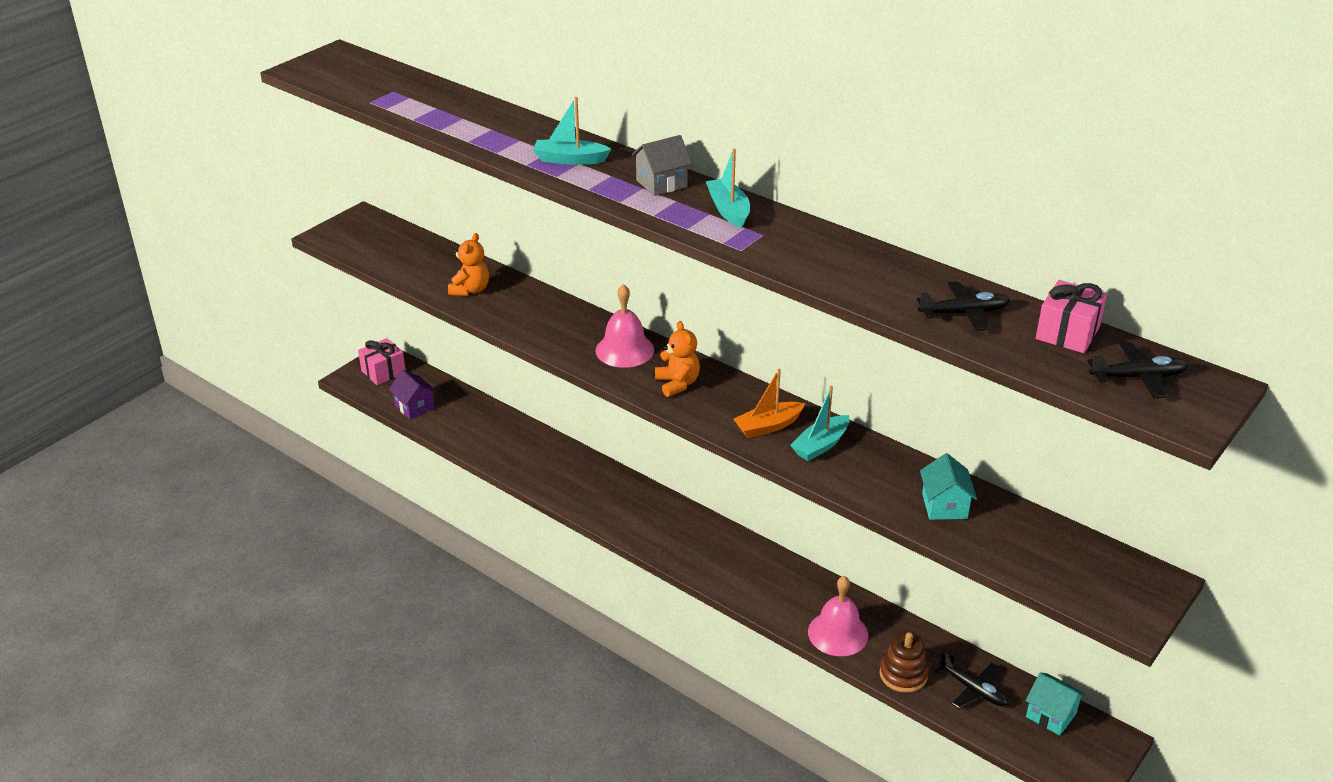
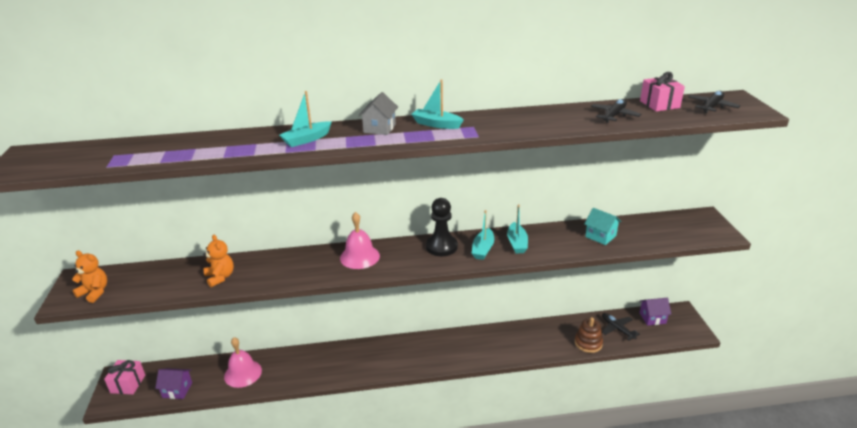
camera: 45 degrees left, 5 degrees down
(677, 384) = (412, 256): orange teddy bear -> orange teddy bear (94, 292)
(727, 394) = (441, 247): none -> black pawn
(768, 426) = (483, 249): orange boat -> turquoise boat
(838, 633) = (542, 346): pink bell -> pink bell (243, 373)
(973, 689) = (617, 329): black plane -> black plane turned 120 degrees counterclockwise
(1051, 715) = (652, 318): turquoise house -> purple house

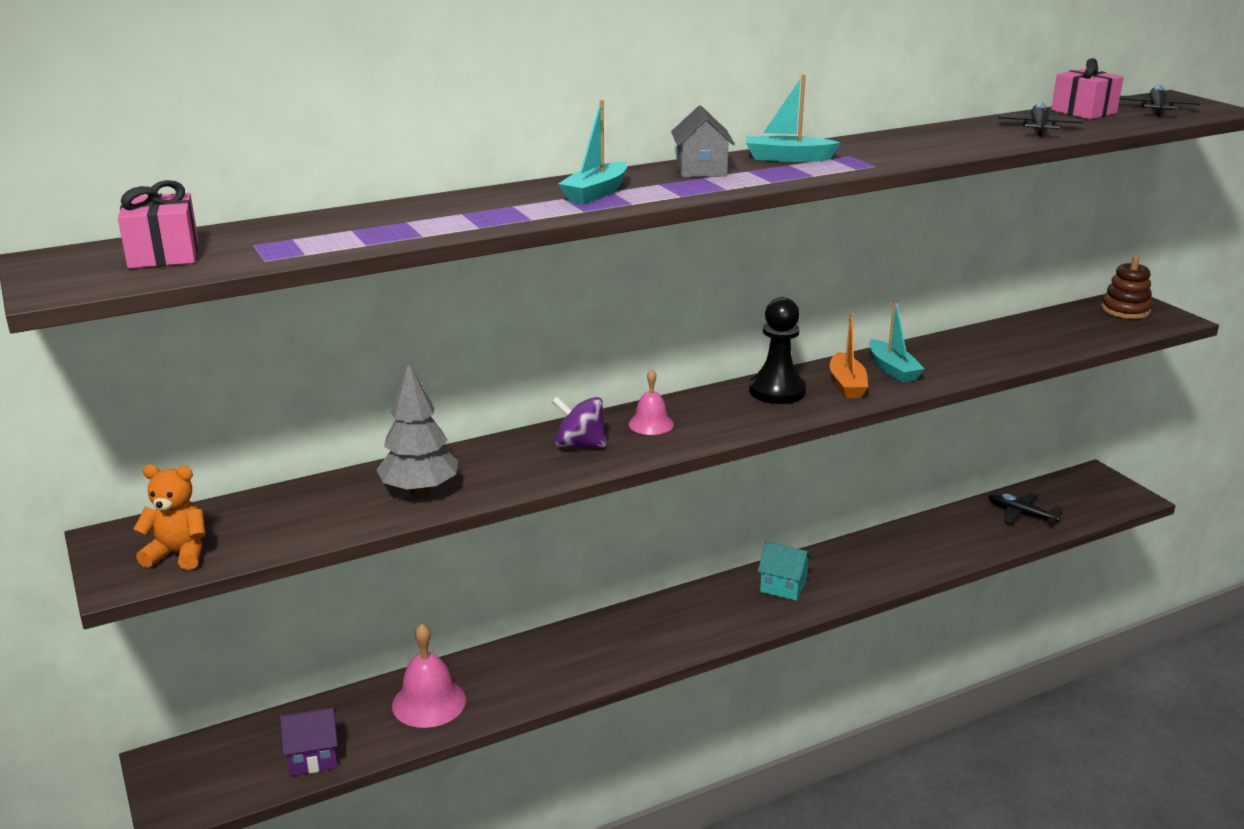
camera: 20 degrees left, 5 degrees down
(128, 384) = (197, 770): pink gift -> pink gift (164, 255)
(220, 277) = (420, 491): orange teddy bear -> grey tree
(315, 263) = (579, 444): none -> purple spinning top
(359, 257) = (651, 424): pink bell -> pink bell, size x0.62
(483, 249) = (847, 384): turquoise boat -> orange boat
(588, 343) = (992, 541): brown stacking toy -> brown stacking toy (1125, 310)
(600, 236) = (1008, 344): turquoise house -> turquoise house (783, 586)
(652, 318) = (1061, 490): purple house -> none

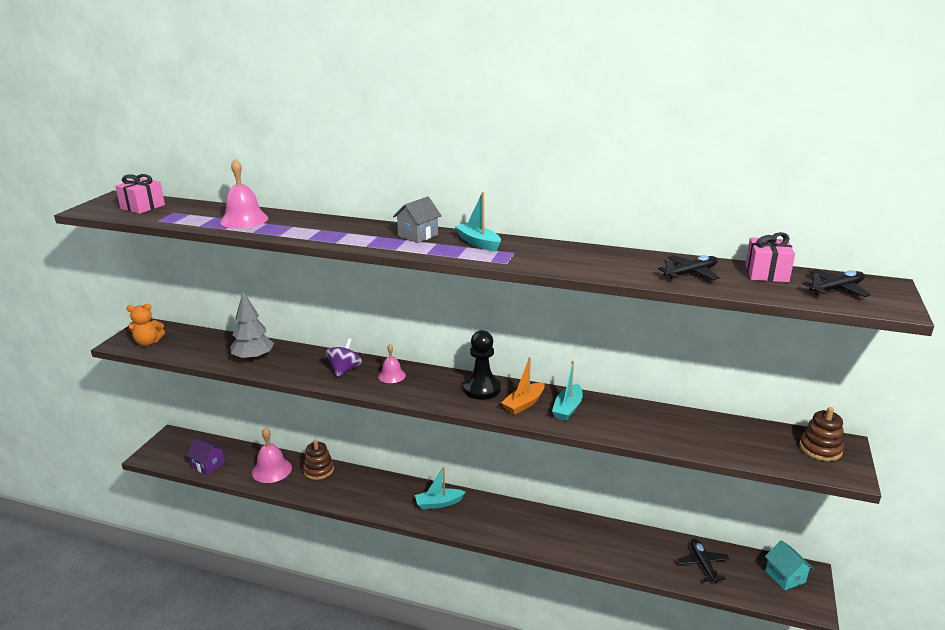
camera: 45 degrees right, 0 degrees up
(179, 554) = (148, 342): orange teddy bear -> orange teddy bear turned 120 degrees clockwise
(411, 219) = (244, 220): none -> pink bell
(497, 663) = (318, 470): none -> brown stacking toy
(579, 444) = (345, 370): purple spinning top -> purple spinning top turned 45 degrees clockwise
(596, 193) = (339, 232): turquoise boat -> turquoise boat (439, 503)
(783, 586) = (490, 515): turquoise house -> turquoise house (785, 576)

